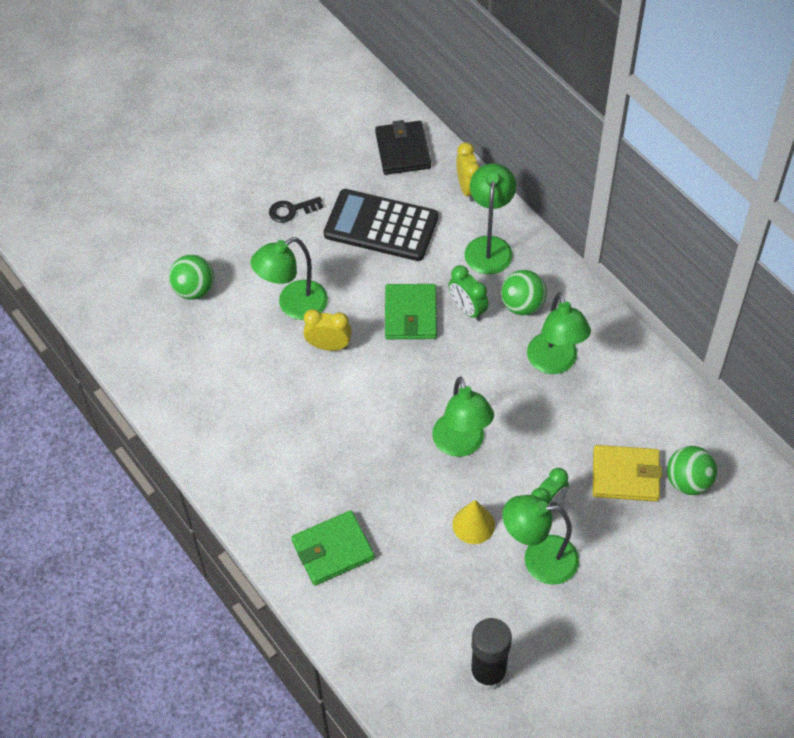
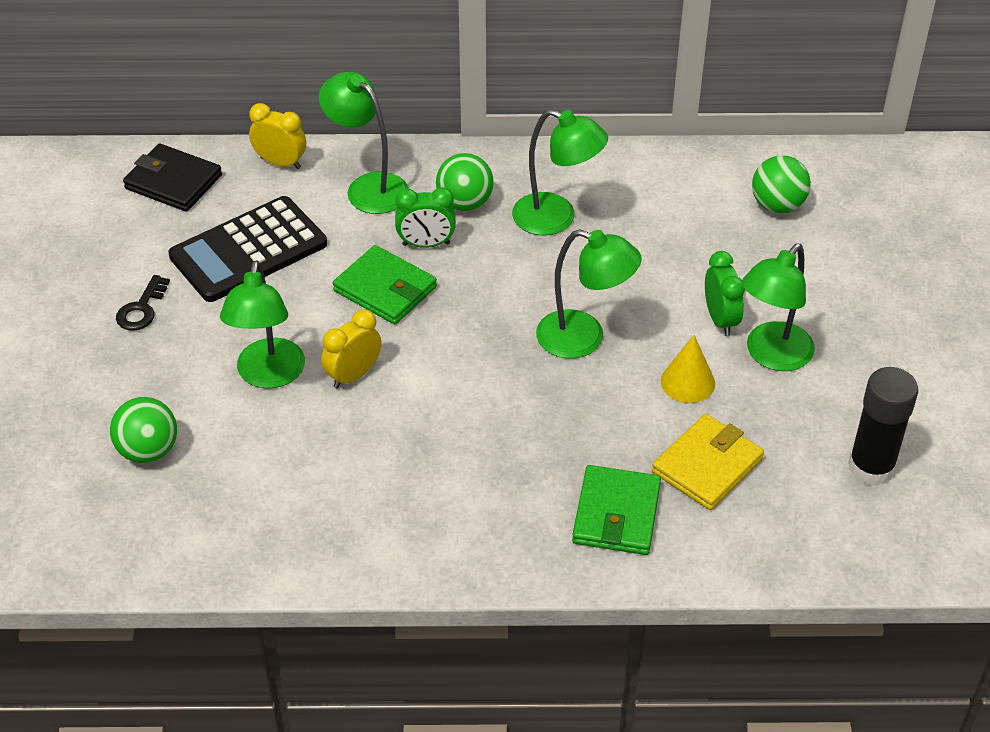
camera: 55 degrees left, 10 degrees down
(625, 475) = (732, 242): yellow wallet -> yellow wallet (707, 466)

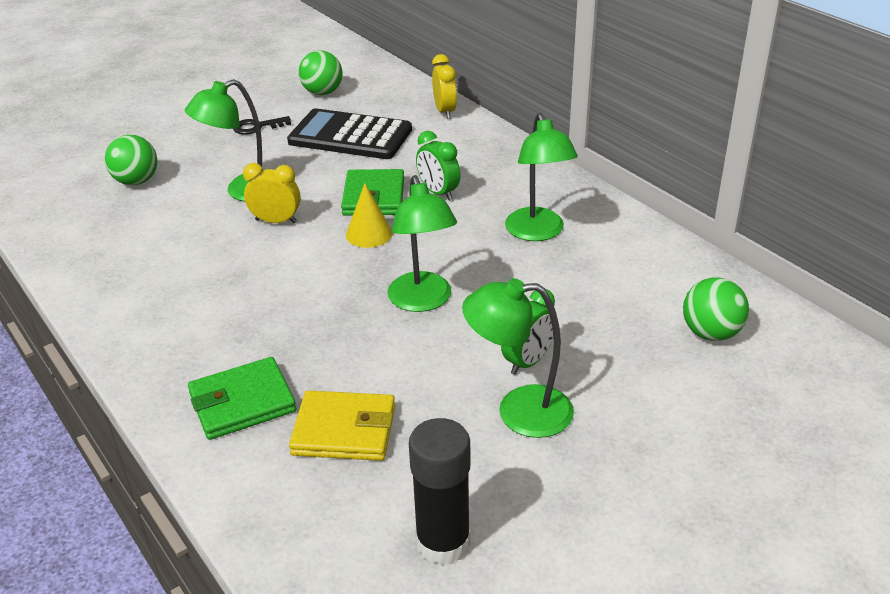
camera: 55 degrees right, 10 degrees down
(173, 182) = (380, 88): black wallet -> none
(368, 187) = (465, 148): green lamp -> none
(465, 203) = (500, 189): green ball -> green ball (322, 92)
(687, 382) = (432, 376): yellow cone -> yellow cone (369, 234)

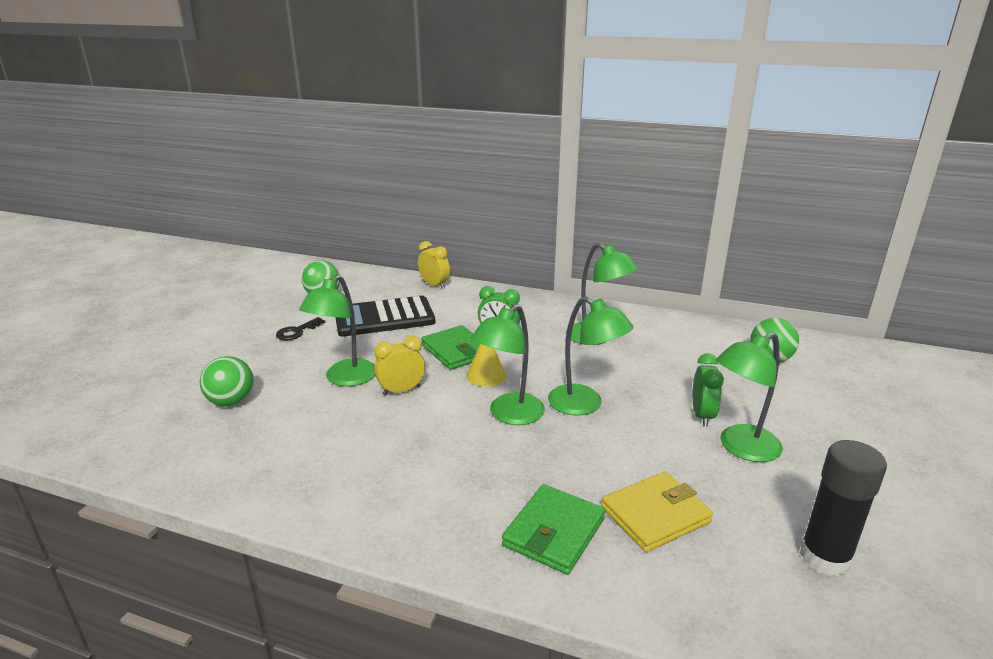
camera: 35 degrees left, 10 degrees down
(339, 283) = (509, 415): none -> green lamp

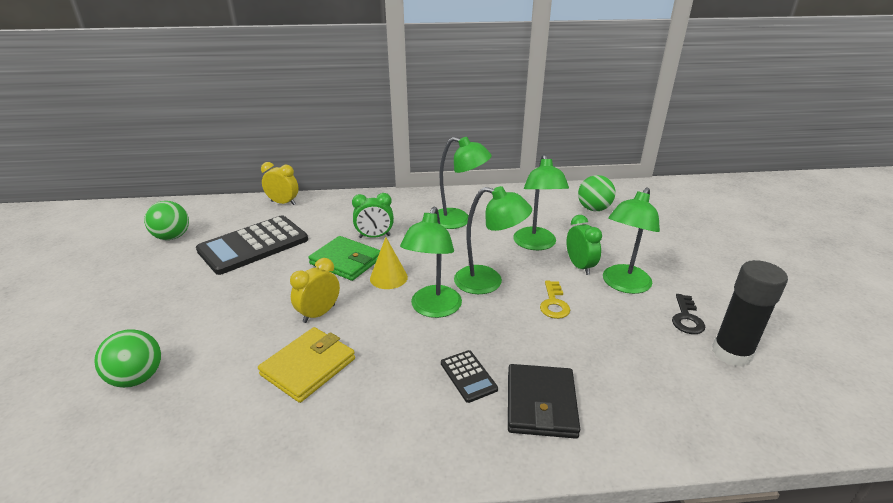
camera: 25 degrees left, 5 degrees up
(297, 331) = (167, 281): black key -> black key (686, 318)
(345, 379) = (253, 317): green lamp -> green lamp (536, 244)
(499, 484) = (468, 376): none -> black calculator
(554, 532) = (540, 404): green wallet -> black wallet
(641, 444) = (554, 303): none -> yellow key
(655, 515) = (604, 360): yellow wallet -> yellow wallet (308, 367)

